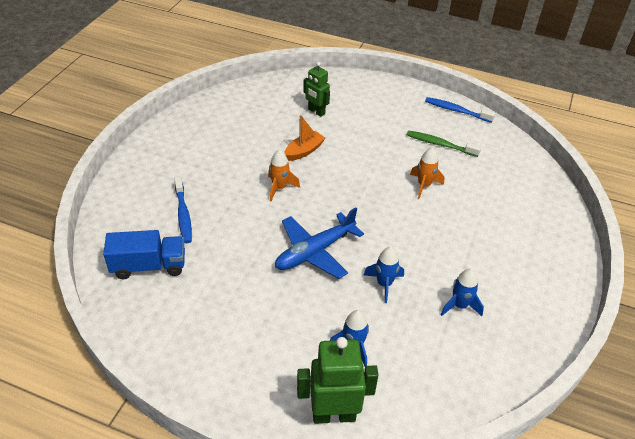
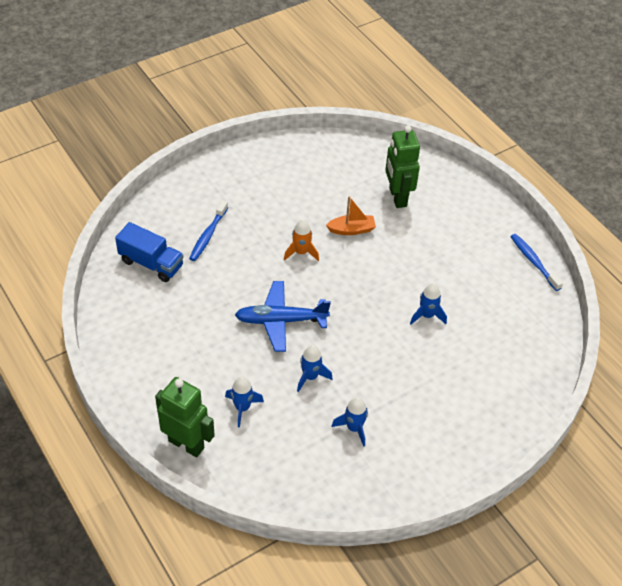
camera: 35 degrees right, 5 degrees up
(316, 111) = (397, 197): green robot -> green robot, size x1.57
(424, 185) = (427, 315): orange rocket -> blue rocket
(440, 144) = (481, 286): green toothbrush -> none

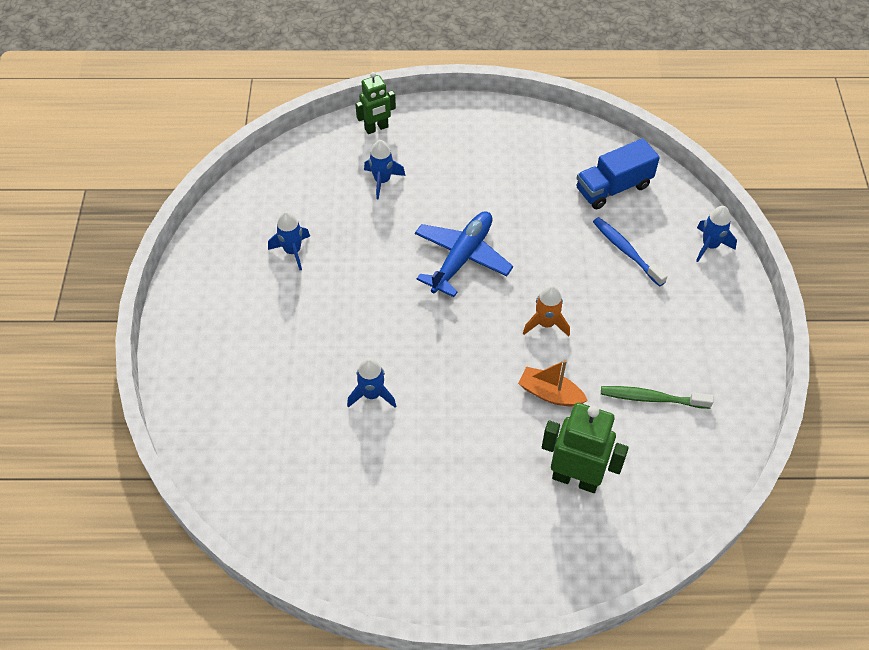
camera: 125 degrees right, 5 degrees up
(186, 444) = (376, 128): green robot -> green robot, size x0.64
(310, 377) = (375, 247): blue rocket -> blue rocket (710, 246)
(316, 184) = (651, 398): none -> green toothbrush
(351, 230) = (550, 393): orange boat -> orange boat turned 90 degrees clockwise
(533, 262) = (364, 571): blue toothbrush -> none

